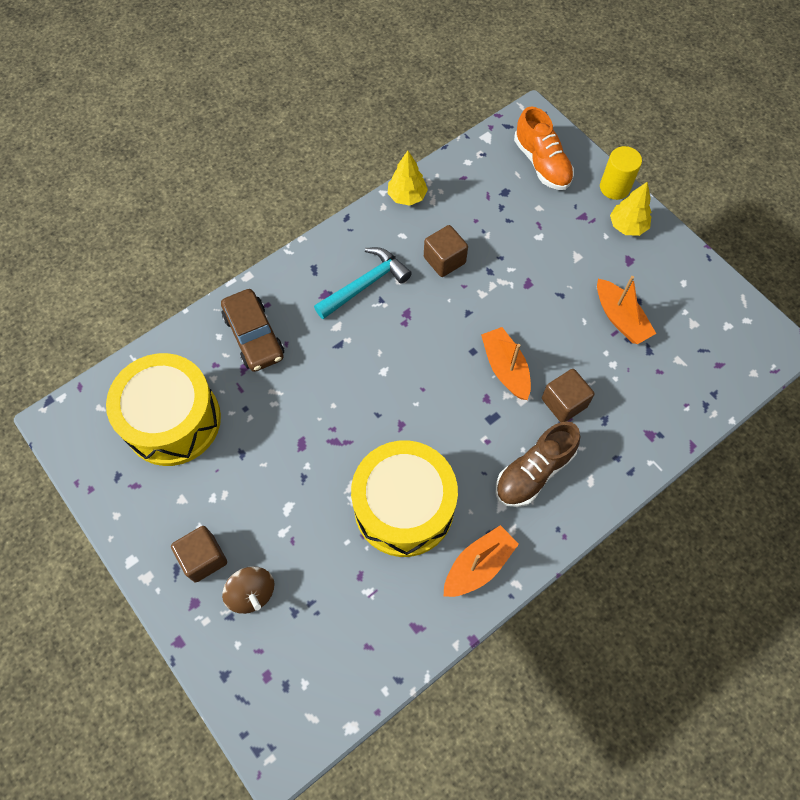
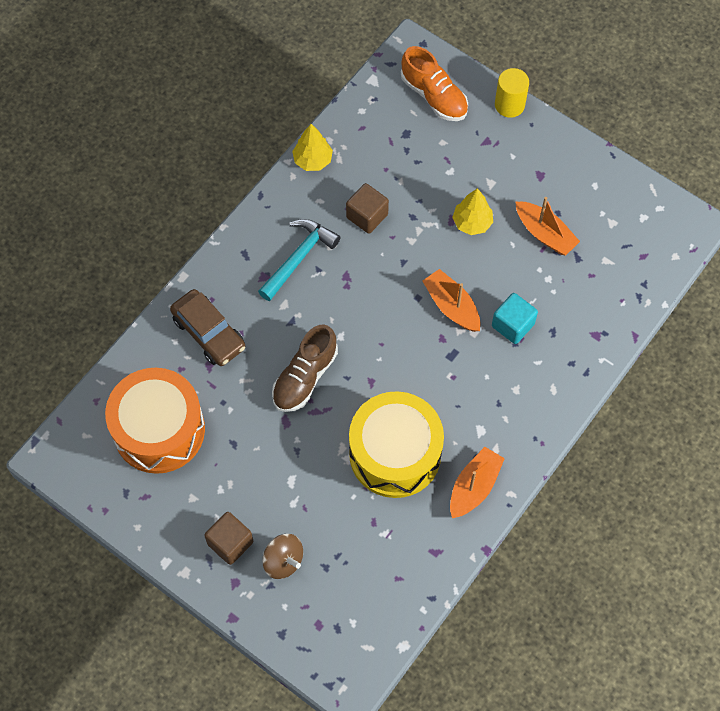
camera: 15 degrees left, 0 degrees up
(172, 420) = (159, 430): yellow drum -> orange drum
(533, 472) = (501, 394): brown shoe -> brown shoe (305, 377)
(564, 403) = (513, 325): brown cube -> turquoise cube
(627, 226) = (530, 141): yellow tree -> yellow tree (472, 223)

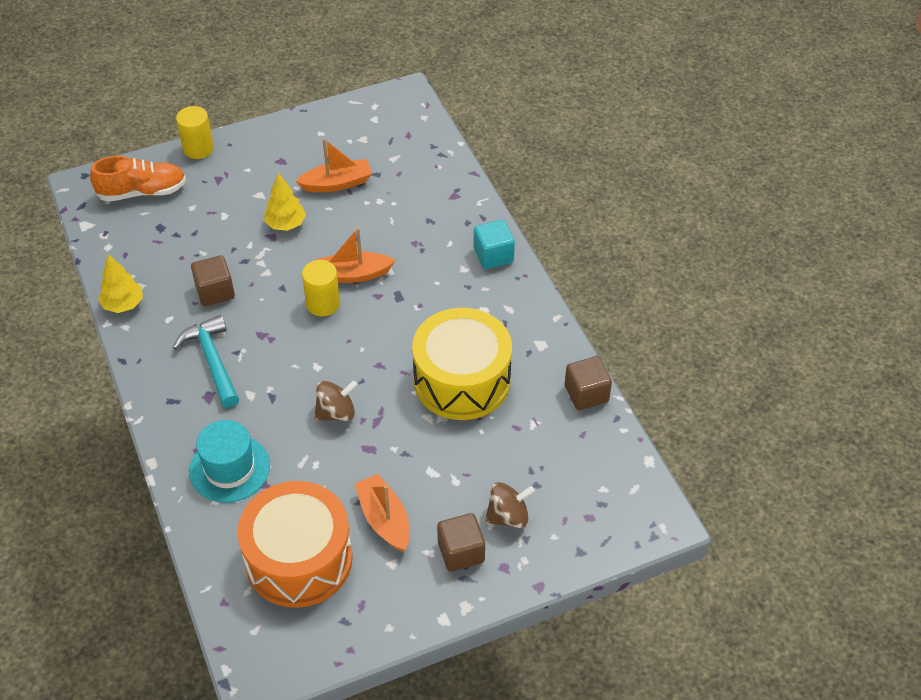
camera: 60 degrees left, 15 degrees down
(209, 333) = (229, 468): brown car -> turquoise hat
(305, 377) = (336, 413): brown shoe -> brown spinning top
(406, 302) = (323, 304): none -> yellow cylinder
(442, 560) = (586, 394): none -> brown cube
(474, 487) = (533, 339): orange boat -> orange boat (384, 519)
(513, 325) = (403, 243): turquoise cube -> turquoise cube (493, 255)

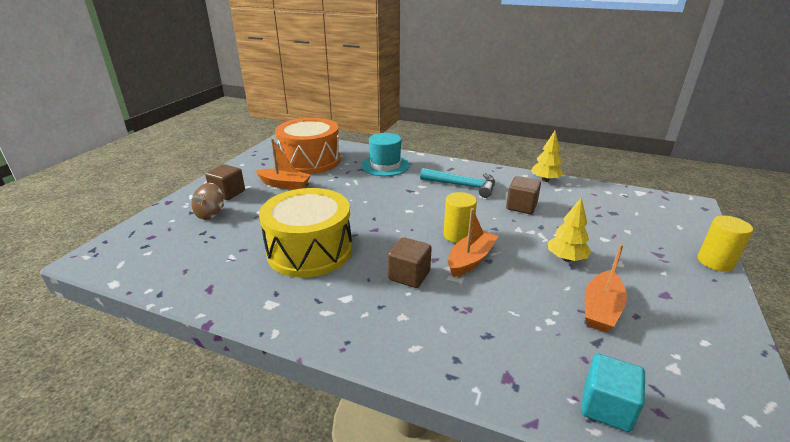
camera: 135 degrees right, 20 degrees down
(142, 192) = (665, 220): orange shoe -> none
(336, 413) = (366, 201): brown spinning top -> none
(493, 255) = (392, 345): turquoise cube -> turquoise cube (606, 407)
(586, 394) = (199, 294): brown cube -> brown cube (409, 275)

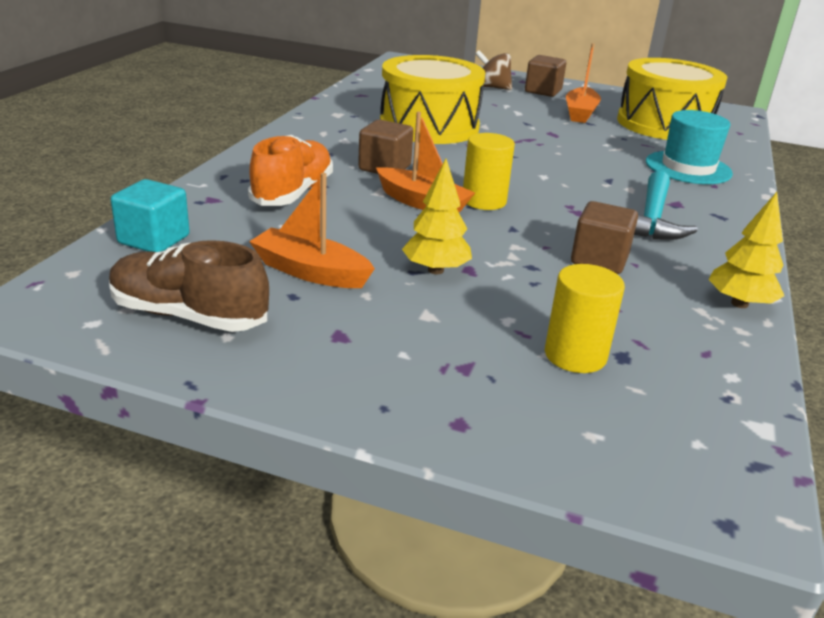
camera: 85 degrees right, 0 degrees up
(310, 161) = (664, 124): orange drum -> yellow drum
(475, 325) = (293, 193): none -> orange shoe
(699, 364) = (188, 315): none -> brown shoe
(715, 262) = (447, 433): yellow cylinder -> yellow cylinder (575, 355)

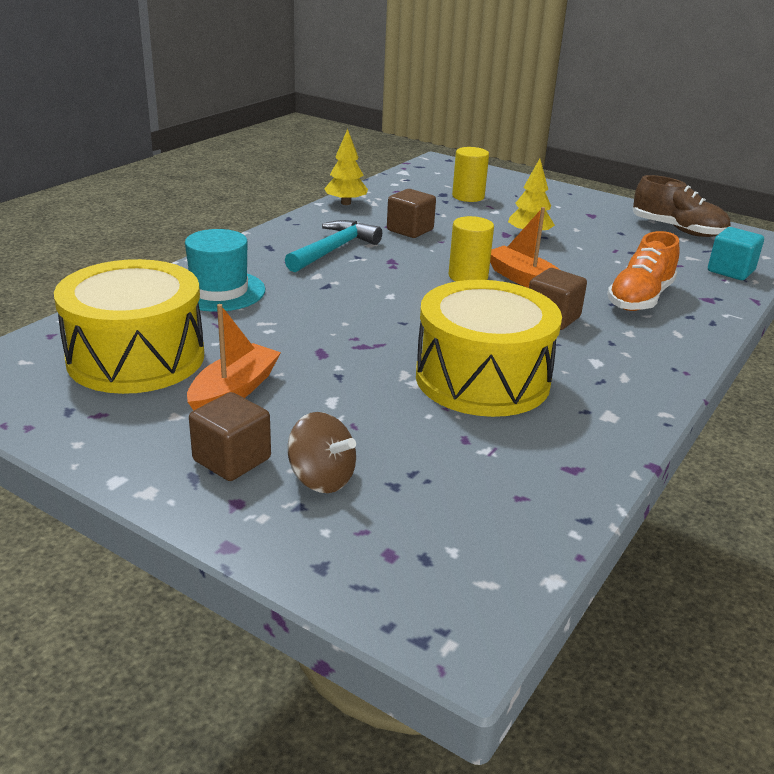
camera: 165 degrees left, 0 degrees up
(310, 272) = (613, 242): orange boat -> none

